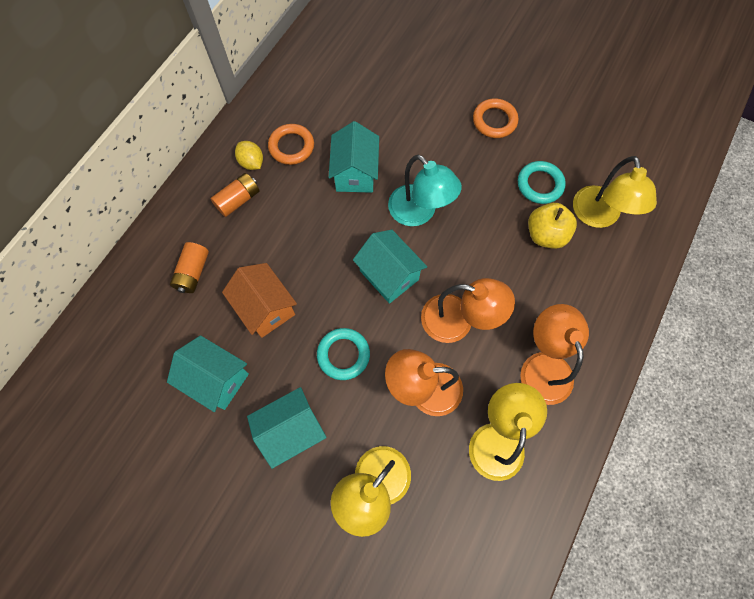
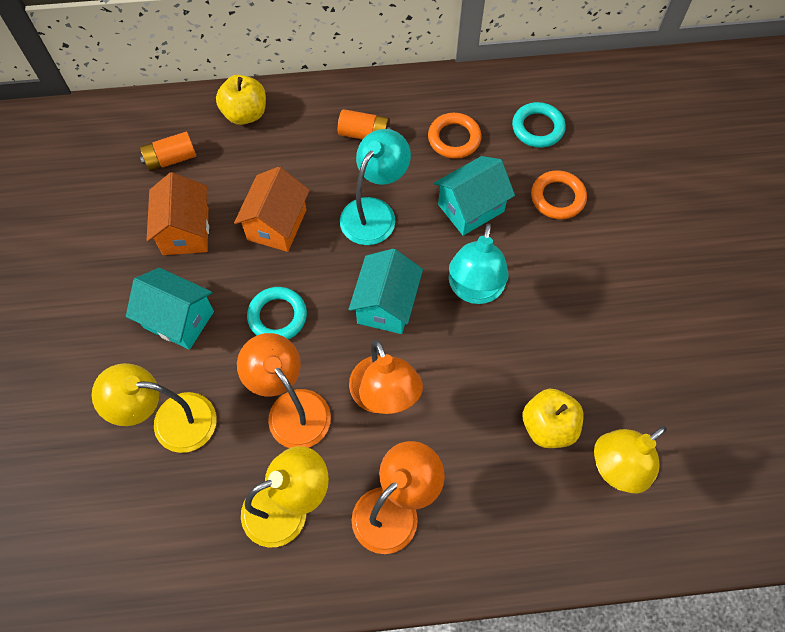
camera: 55 degrees right, 5 degrees down
(146, 271) = (245, 114): none -> yellow apple
(193, 272) = (269, 148): orange battery -> orange battery (171, 159)
(217, 379) = (186, 231): turquoise house -> orange house
(252, 163) = (410, 119): yellow lemon -> none
(309, 235) = (374, 212): none -> turquoise lamp
(494, 121) = (643, 296): orange ring -> orange ring (557, 197)
(540, 184) = (604, 386): turquoise ring -> turquoise ring (537, 128)

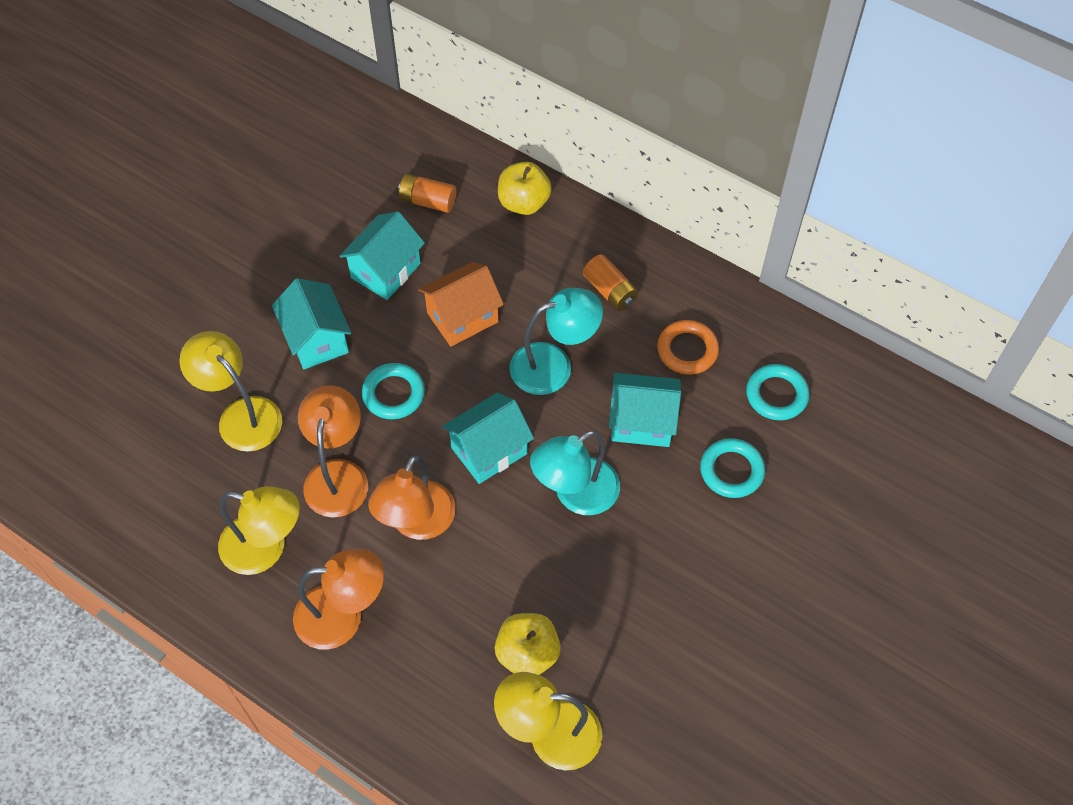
camera: 40 degrees right, 5 degrees down
(186, 231) = (385, 271): orange house -> turquoise house
(557, 197) = (731, 470): orange ring -> turquoise ring

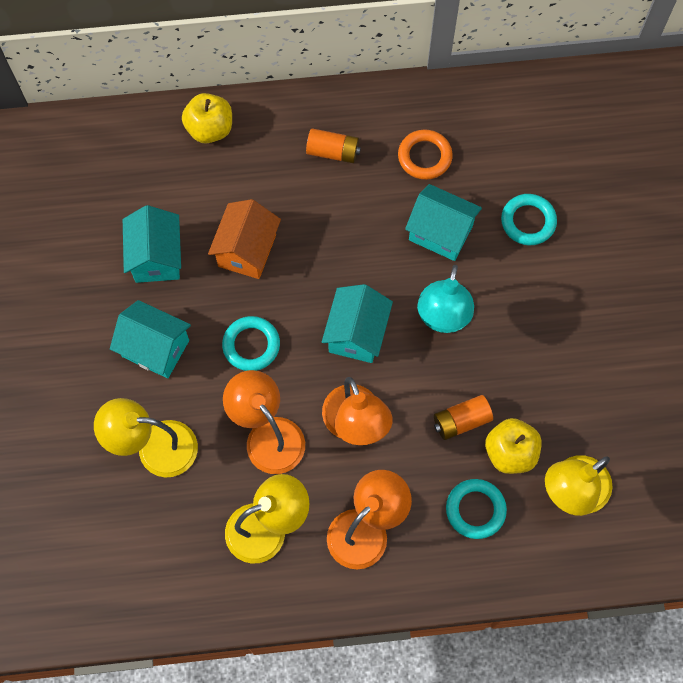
camera: 40 degrees left, 10 degrees up
(428, 201) = (137, 180): orange battery -> orange battery (461, 421)
(553, 365) = (344, 237): turquoise lamp -> none
(642, 422) = (440, 233): turquoise house -> turquoise house turned 60 degrees clockwise
(776, 395) = (510, 145): turquoise ring -> turquoise ring (475, 510)

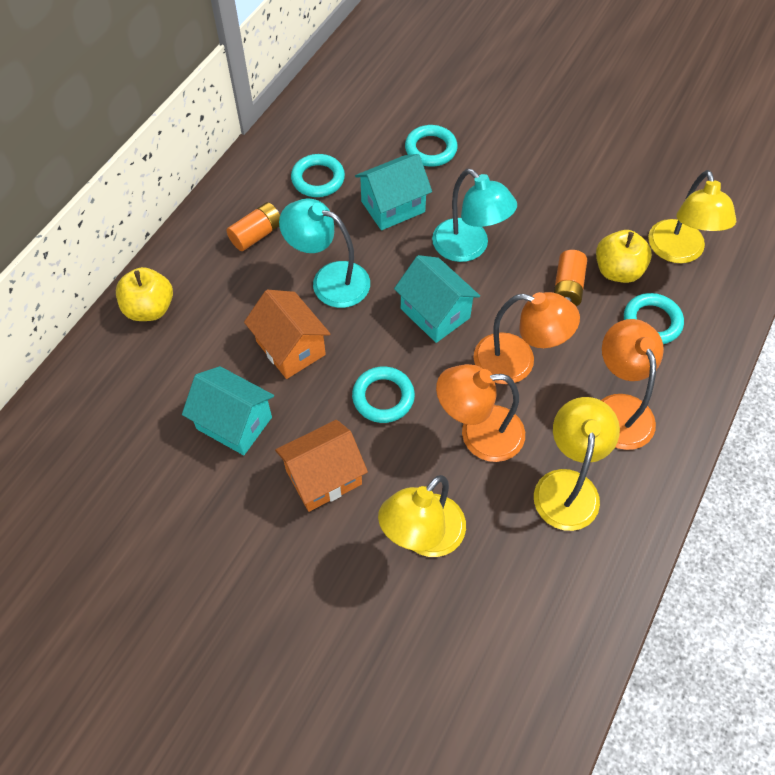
camera: 55 degrees left, 10 degrees down
(155, 348) = (323, 477): turquoise house -> orange house
(329, 235) = (329, 280): none -> turquoise lamp
(424, 157) = (318, 179): orange ring -> turquoise ring

